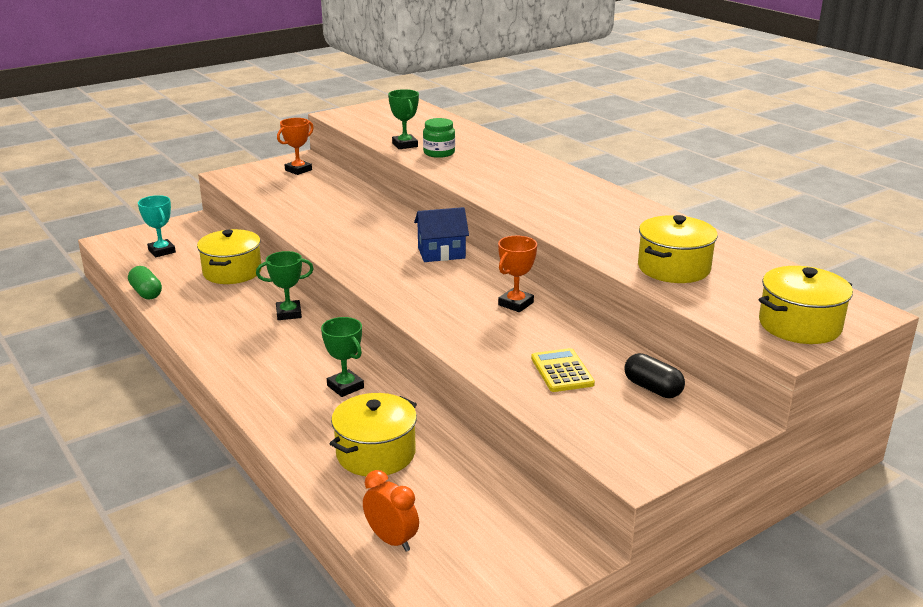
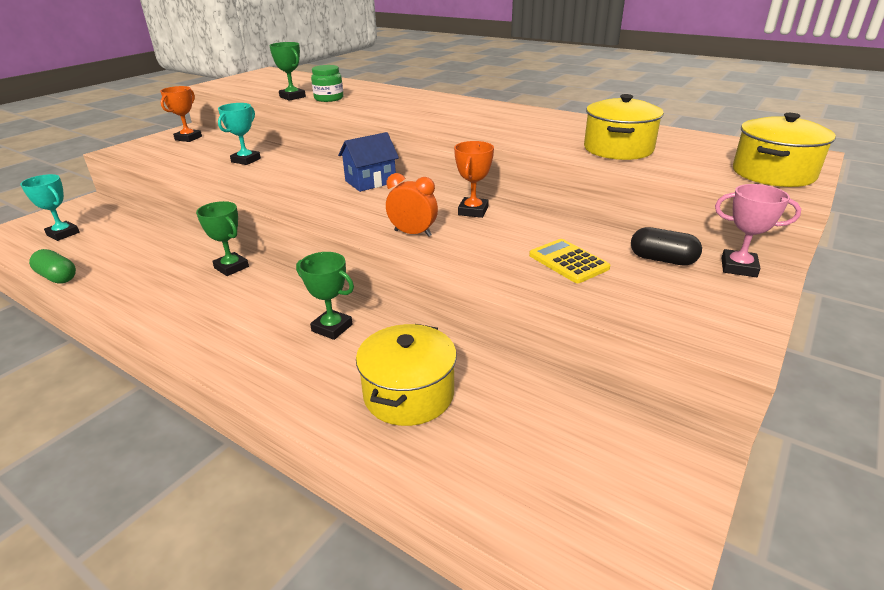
camera: 20 degrees left, 5 degrees up
(232, 272) = (151, 240): yellow pot -> none
(289, 313) = (231, 267): green trophy -> green trophy turned 75 degrees clockwise
(339, 207) = (246, 160): none -> turquoise trophy
(391, 540) = (495, 500): orange clock -> orange clock (413, 233)
(719, 411) = (738, 267): none -> pink trophy

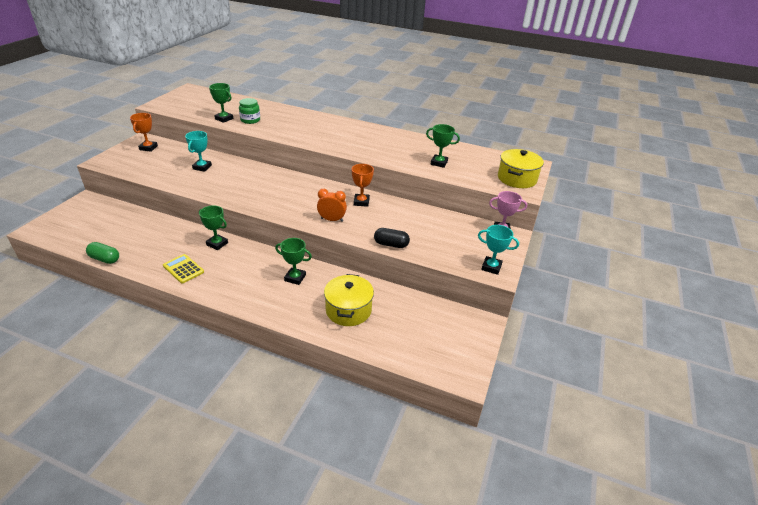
camera: 15 degrees left, 5 degrees up
(63, 234) = (85, 226): turquoise trophy -> turquoise trophy (491, 267)
(370, 182) = (293, 182): blue house -> none
(568, 262) = (419, 233): yellow calculator -> yellow calculator (183, 269)
(618, 149) = (439, 163): yellow pot -> green trophy
(662, 260) = (465, 228): black capsule -> black capsule (391, 244)

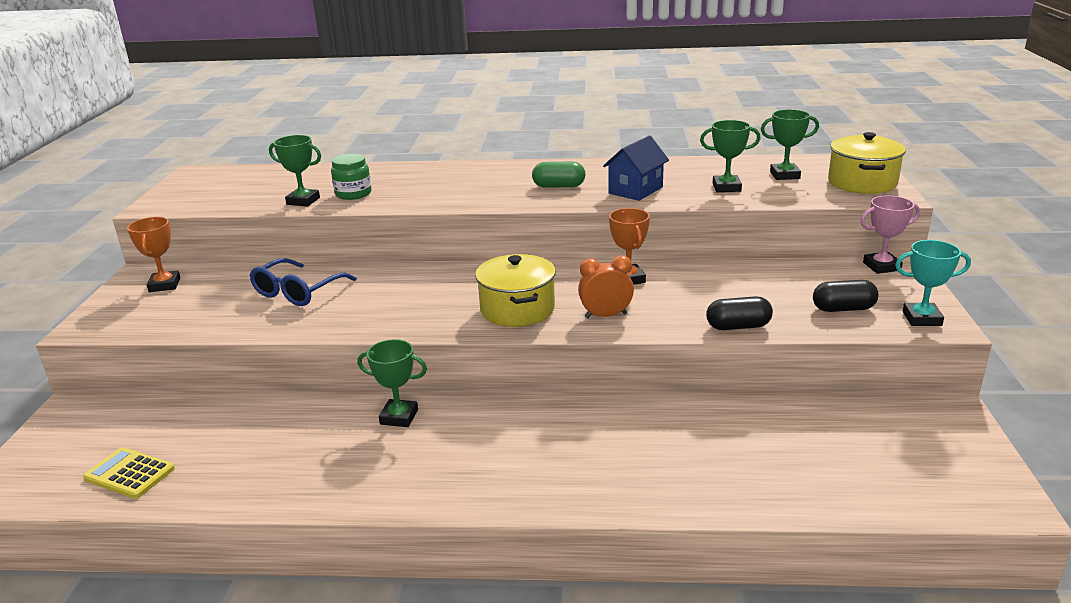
camera: 15 degrees left, 10 degrees down
(105, 259) = (191, 503): green capsule -> green capsule (559, 186)
(183, 269) = (368, 476): yellow calculator -> yellow calculator (129, 474)
(202, 167) = (297, 292): turquoise trophy -> blue glasses
(295, 278) = (589, 433): green trophy -> green trophy (784, 175)
(348, 310) = (727, 457): yellow pot -> yellow pot (517, 309)
(389, 152) = (635, 190): none -> blue house
(455, 250) = (843, 309): none -> black capsule

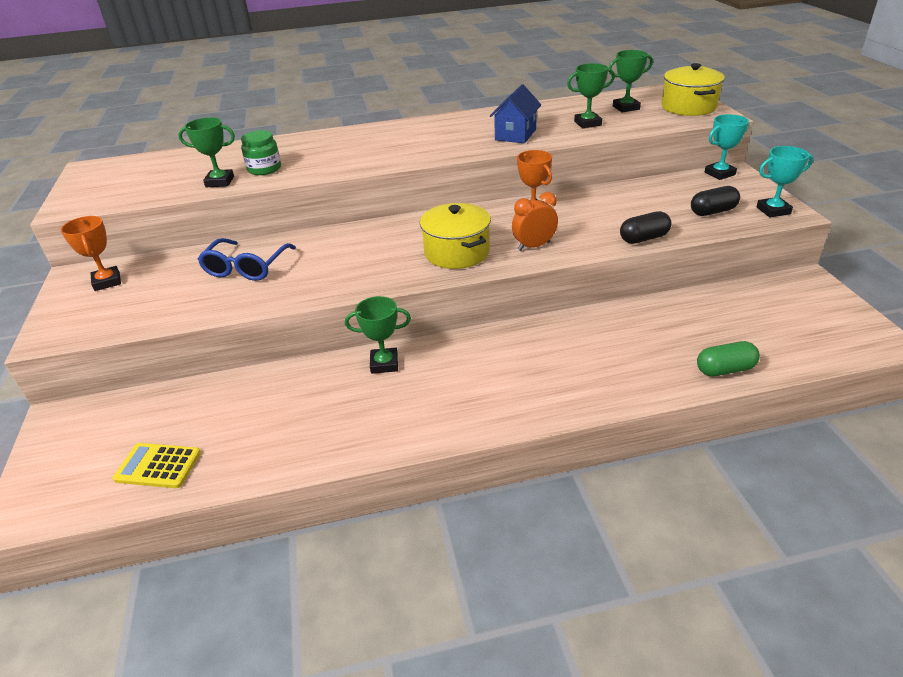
camera: 15 degrees left, 10 degrees up
(559, 186) = (448, 139): green capsule -> green capsule (725, 370)
(881, 266) = (719, 174): pink trophy -> turquoise trophy

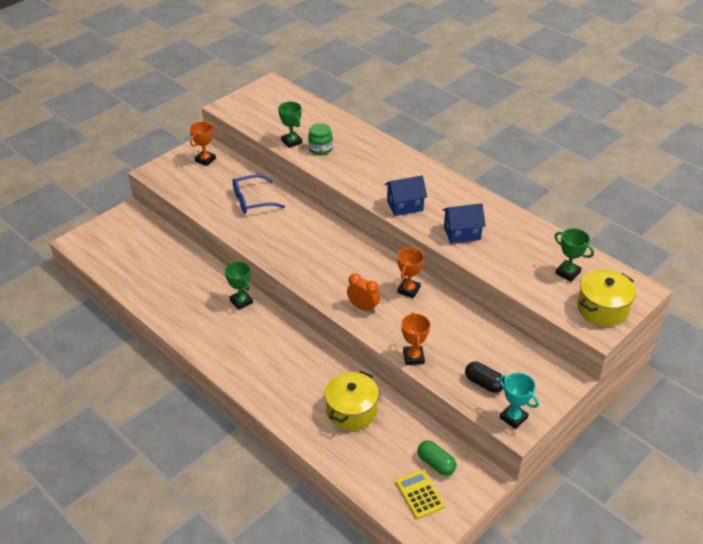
camera: 55 degrees right, 5 degrees up
(158, 466) = (122, 263): yellow calculator -> yellow calculator (419, 494)
(434, 149) = (405, 206): none -> blue house
(457, 252) = (330, 276): yellow pot -> yellow pot (351, 411)
(587, 123) = (515, 262): green trophy -> none
(644, 238) = (413, 357): black capsule -> orange trophy
(719, 174) = (557, 371): turquoise trophy -> none
(725, 370) = (336, 454): green capsule -> green capsule (436, 464)

